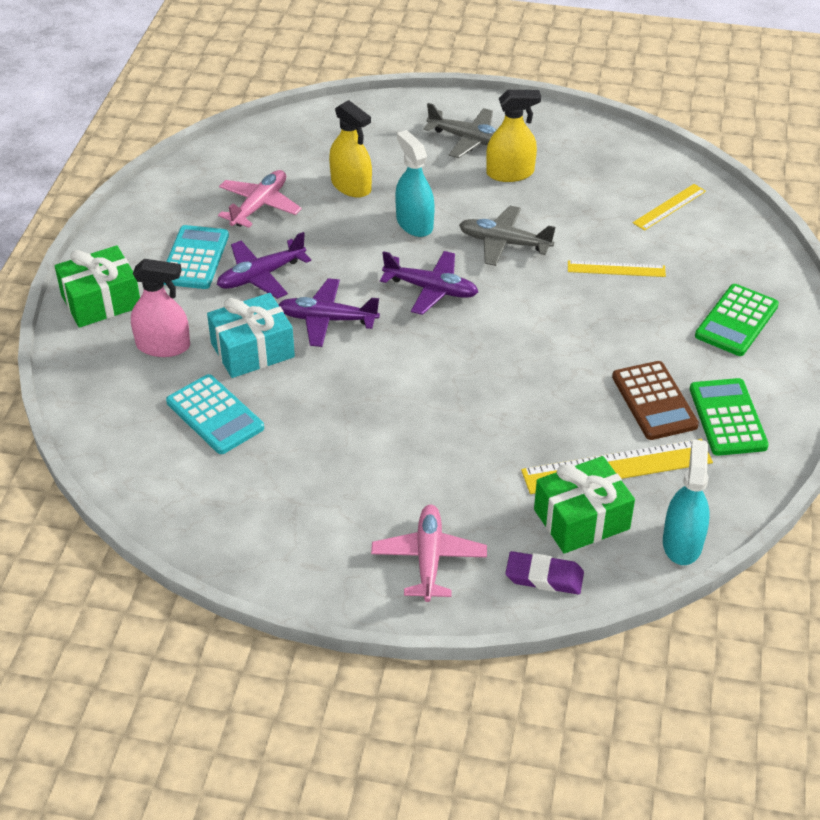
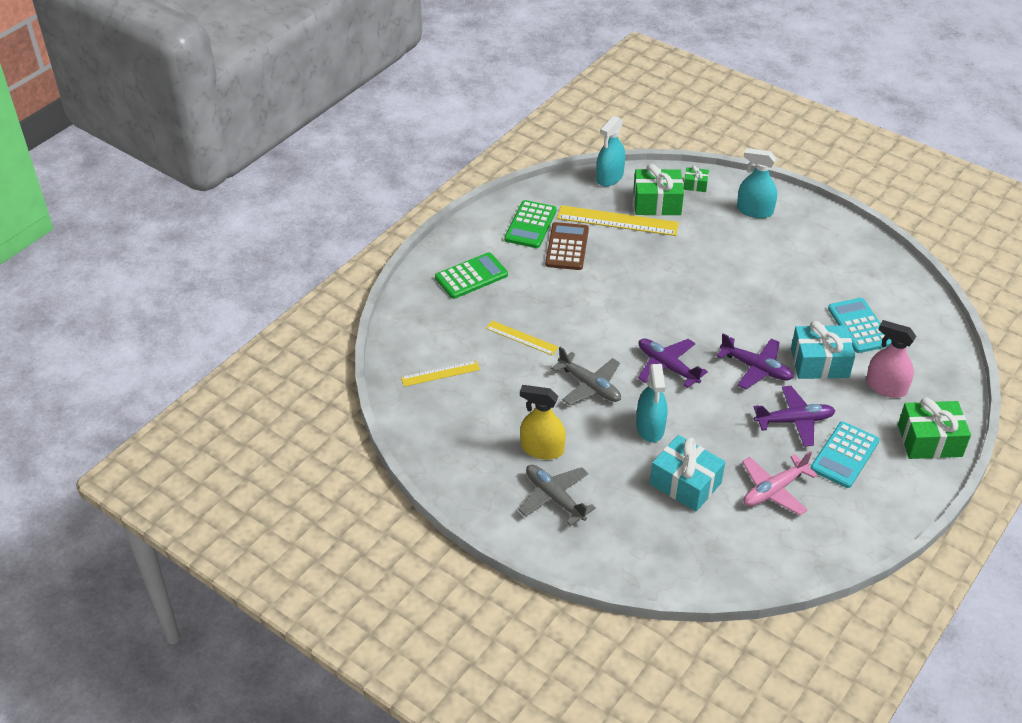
camera: 155 degrees left, 0 degrees up
(351, 186) = (685, 483): yellow spray bottle -> turquoise gift
(428, 558) = (754, 210): pink plane -> turquoise spray bottle
(544, 577) = (695, 185): purple eraser -> green gift

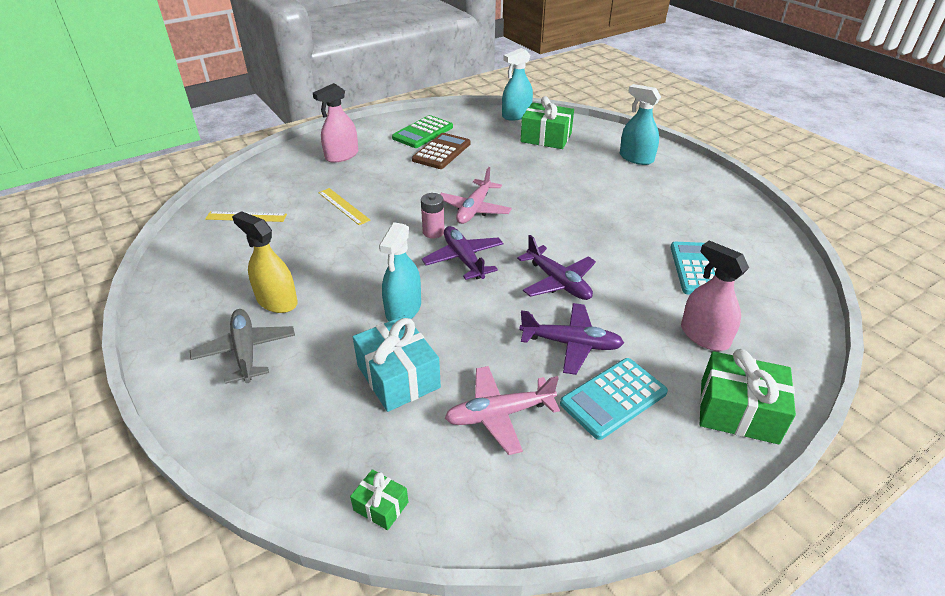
camera: 20 degrees right, 5 degrees down
(471, 276) = (342, 156): green calculator -> pink spray bottle
(590, 386) = (372, 258): grey plane -> none
(617, 220) = (501, 143): yellow ruler -> none
(623, 345) = (433, 232): none -> pink battery
(643, 310) = (474, 209): none -> pink plane
(695, 185) = (590, 132): green gift -> green gift (381, 506)
(819, 363) = (634, 293): turquoise gift -> none

